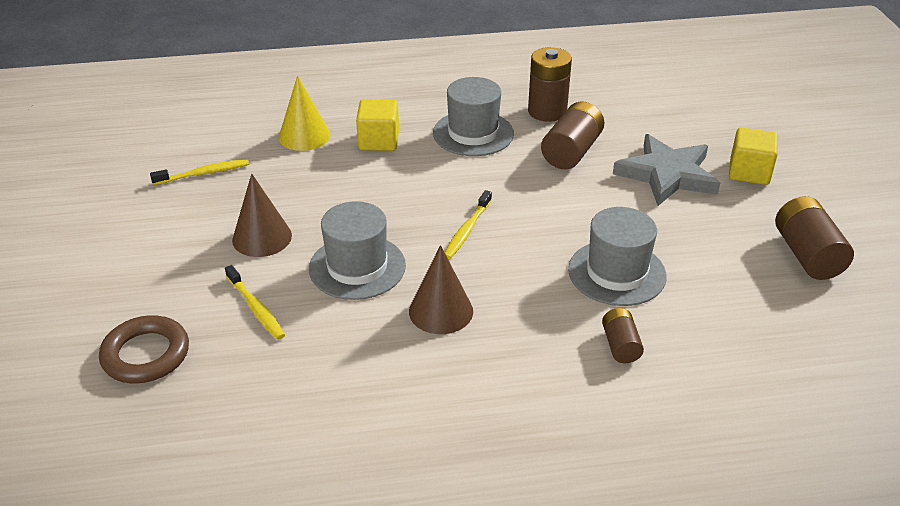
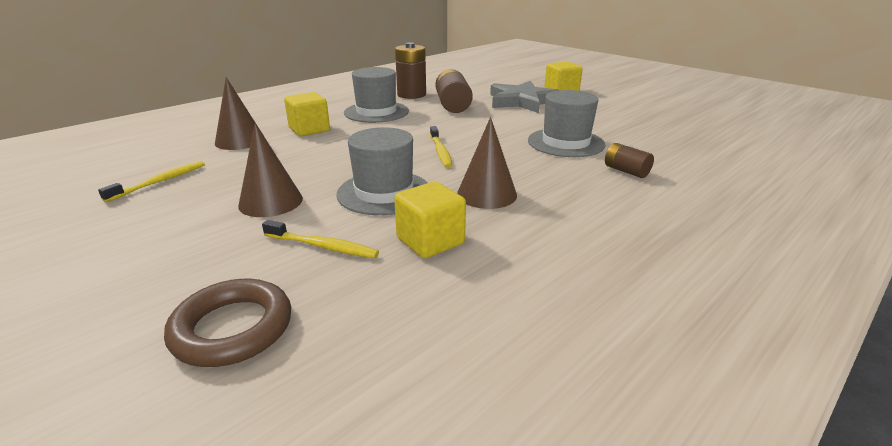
camera: 35 degrees left, 10 degrees down
(304, 136) = (240, 141): yellow cone -> brown cone
(335, 342) = (430, 241): none -> yellow cube
(807, 255) = (643, 110): brown battery -> none

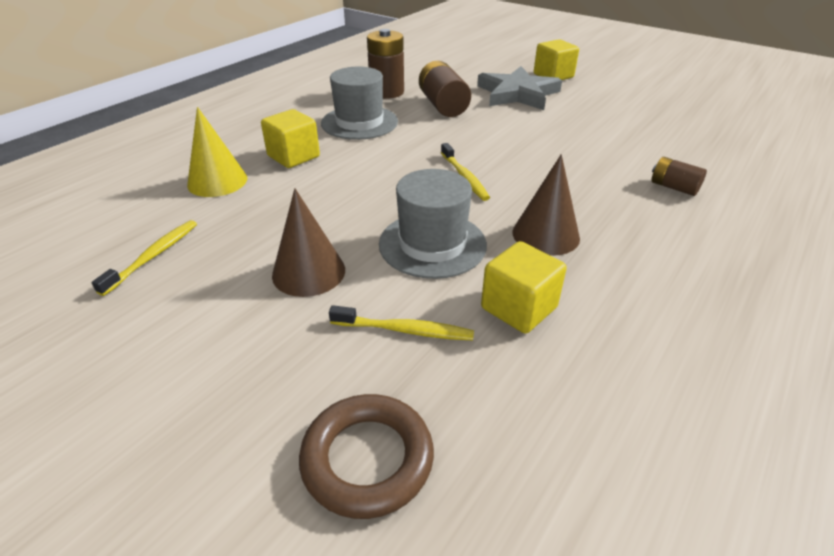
camera: 10 degrees left, 10 degrees up
(240, 141) = (217, 181): brown cone -> yellow cone
(565, 143) = (593, 152): grey hat -> none

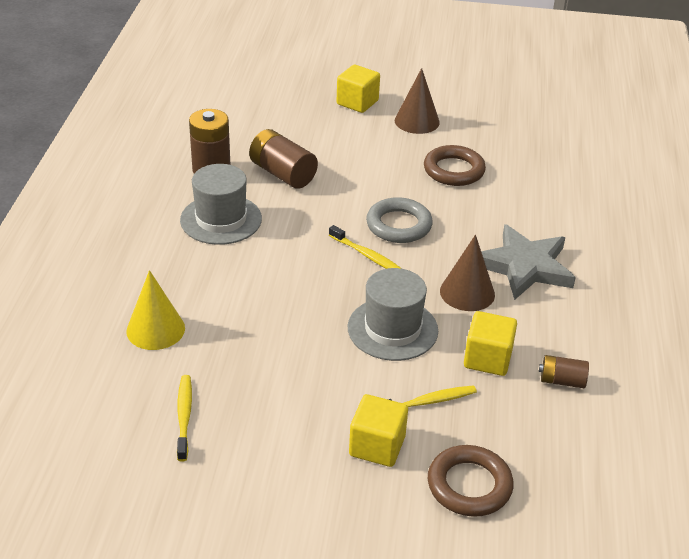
camera: 30 degrees left, 0 degrees up
(293, 156) = (198, 280): yellow cube -> yellow cube (377, 446)
(308, 272) = (322, 385): brown cone -> brown cone (417, 121)
(517, 94) = (341, 138): grey star -> grey star (524, 266)
(518, 162) = (399, 225): none -> grey ring
(610, 135) = (454, 170): none -> brown ring
(673, 187) = (531, 216): brown battery -> brown battery (562, 381)

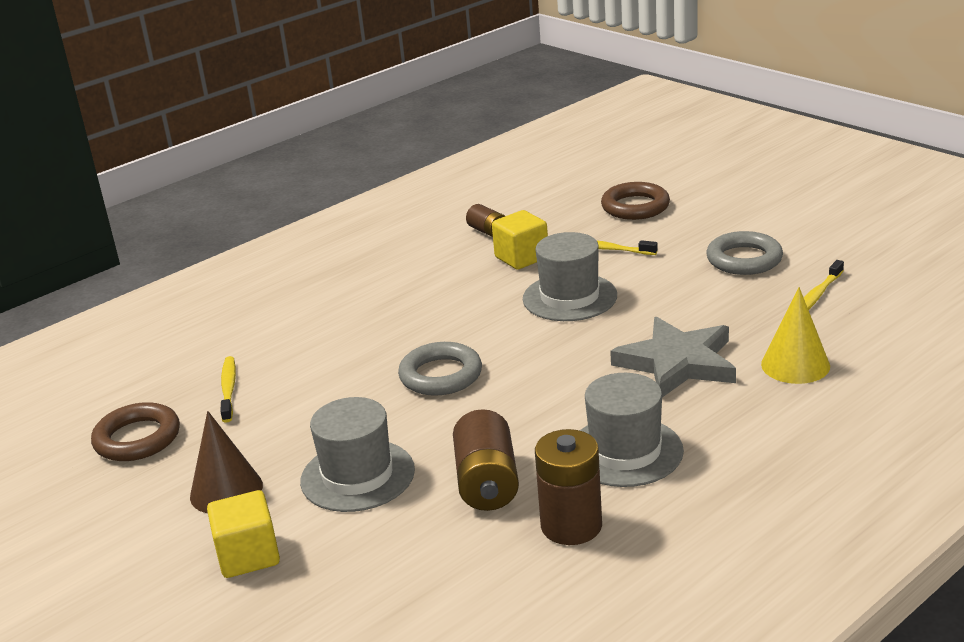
camera: 135 degrees left, 10 degrees down
(285, 442) = (744, 259): none -> grey ring
(359, 152) = (357, 476): none -> grey hat
(367, 256) = (512, 358): yellow toothbrush -> yellow toothbrush (228, 389)
(377, 446) = (675, 239): yellow cube -> none
(454, 170) = (294, 410): brown ring -> brown ring (137, 438)
(467, 292) = (467, 301): brown cone -> none
(524, 266) = (386, 303): grey star -> grey star (677, 363)

